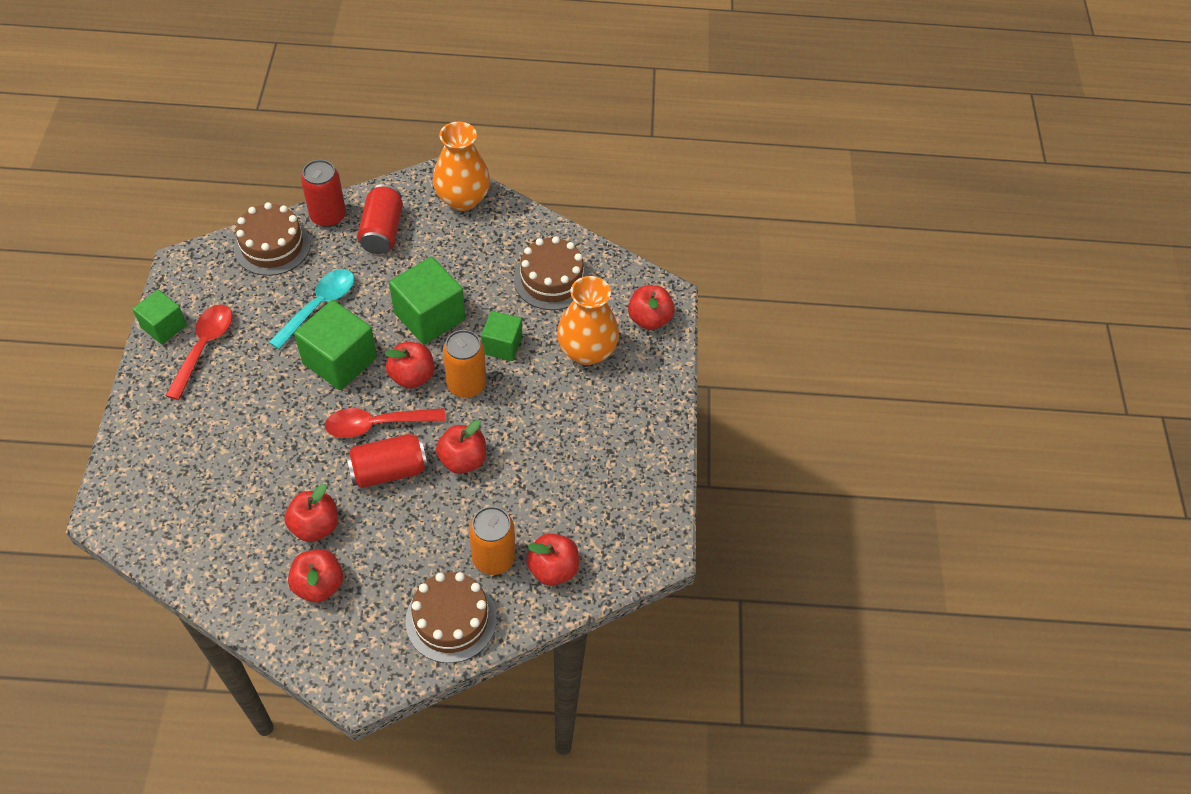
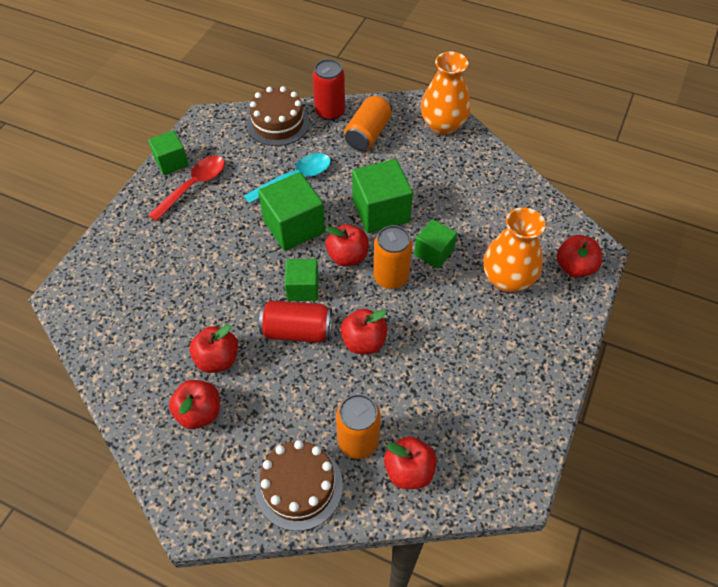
camera: 25 degrees right, 0 degrees up
(377, 424) = (303, 288): red spoon -> green cube
(382, 231) = (368, 134): red can -> orange can
(551, 279) = (496, 209): brown cake -> none

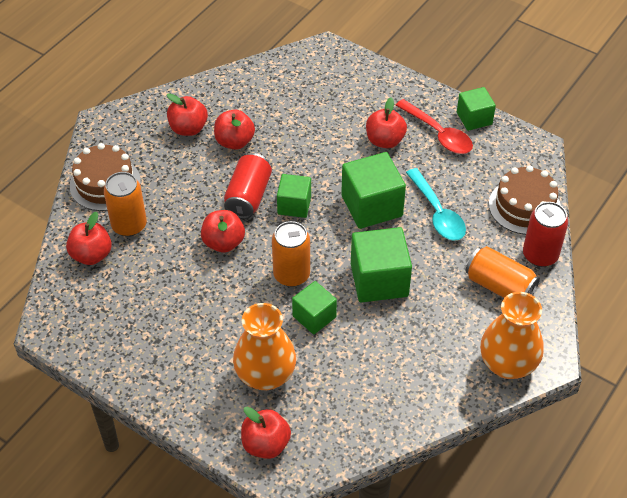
camera: 100 degrees right, 5 degrees down
(347, 256) = (324, 244): red apple -> red apple (385, 141)

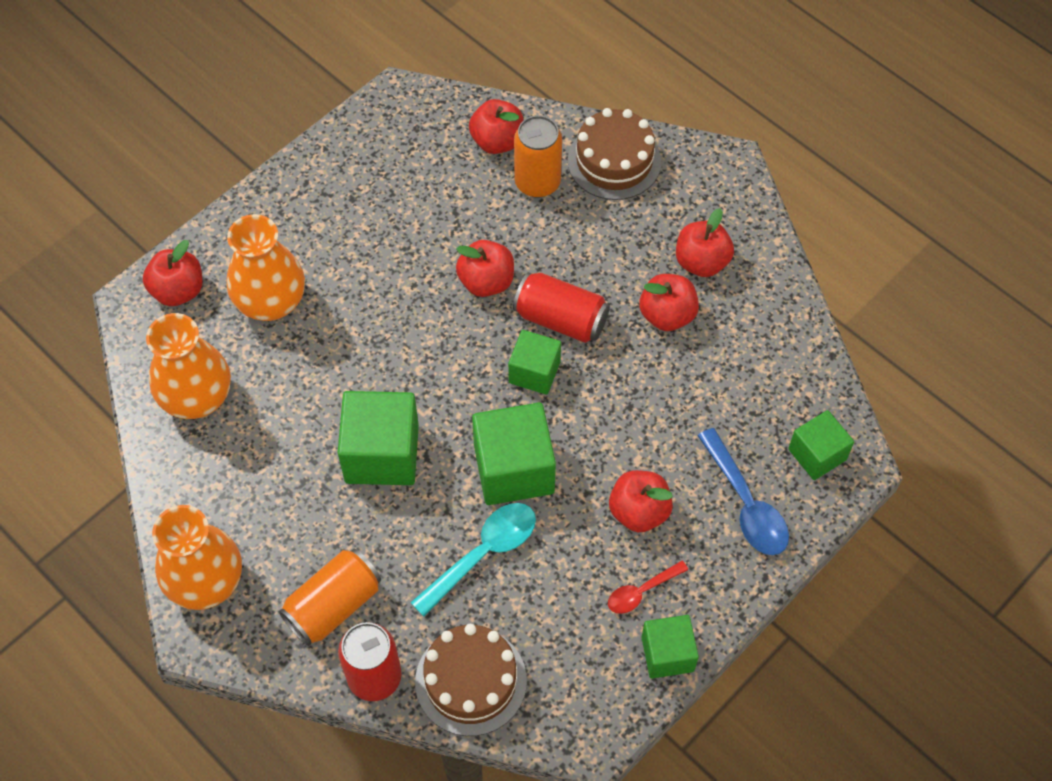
camera: 100 degrees right, 10 degrees up
(291, 275) = (415, 351): orange can -> none
(314, 316) = (343, 367): green cube -> green cube (817, 454)
(362, 406) = (197, 398): none -> orange vase
(365, 93) = (746, 504): none -> blue spoon
(437, 213) = (483, 554): turquoise spoon -> turquoise spoon turned 150 degrees clockwise
(438, 134) = (641, 591): red spoon -> red spoon, size x0.59

